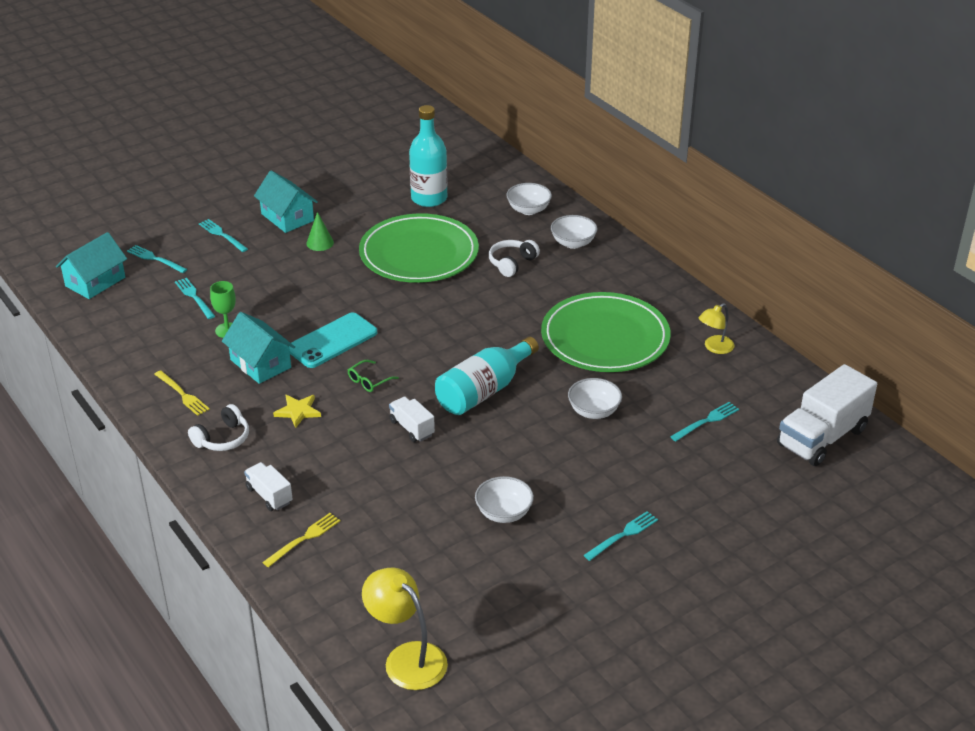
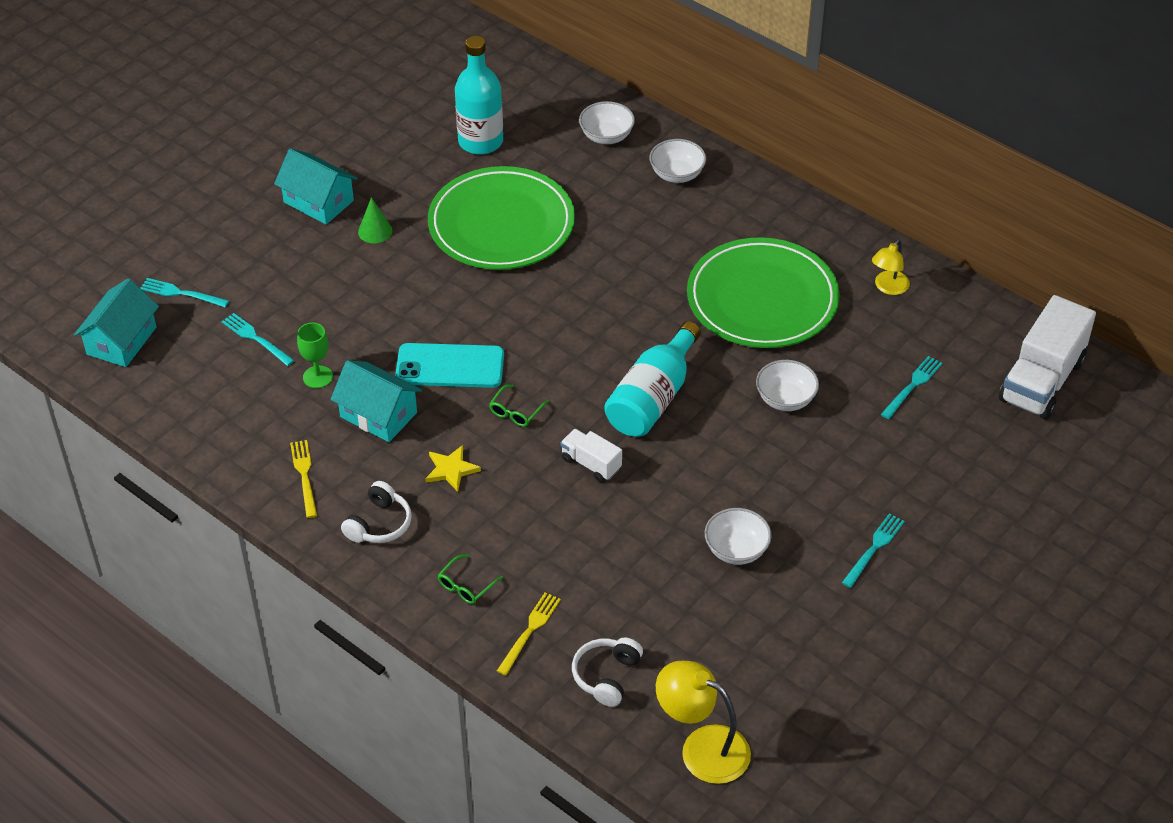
camera: 15 degrees left, 10 degrees up
(182, 394) = (304, 475): yellow fork -> yellow fork turned 135 degrees counterclockwise
(222, 235) = (248, 242): turquoise fork -> none
(269, 495) = (466, 585): white truck -> green glasses
(332, 341) = (450, 366): turquoise phone -> turquoise phone turned 60 degrees clockwise
(512, 263) = (617, 216): white headphones -> white headphones (607, 676)

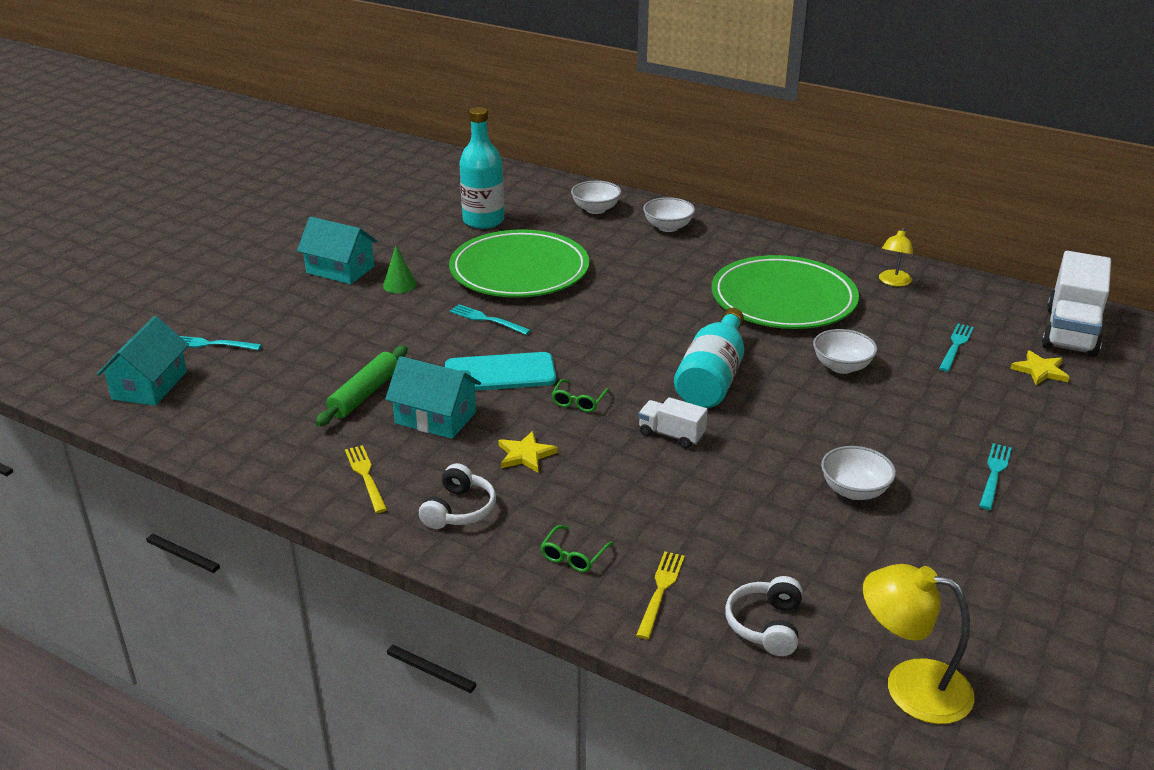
camera: 10 degrees left, 15 degrees down
(256, 338) = (294, 371): turquoise fork -> turquoise fork (487, 319)
(318, 377) = (364, 394): green goblet -> green rolling pin
(982, 429) = (1040, 371): none -> yellow star

